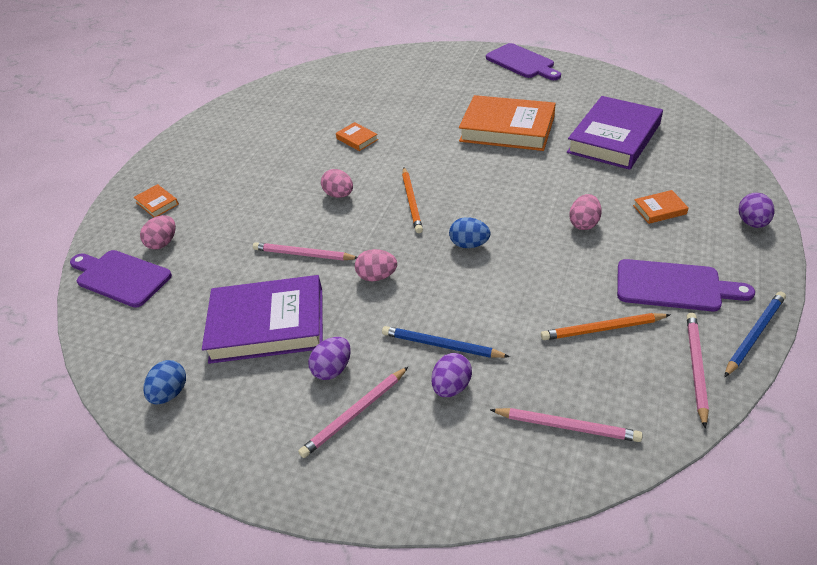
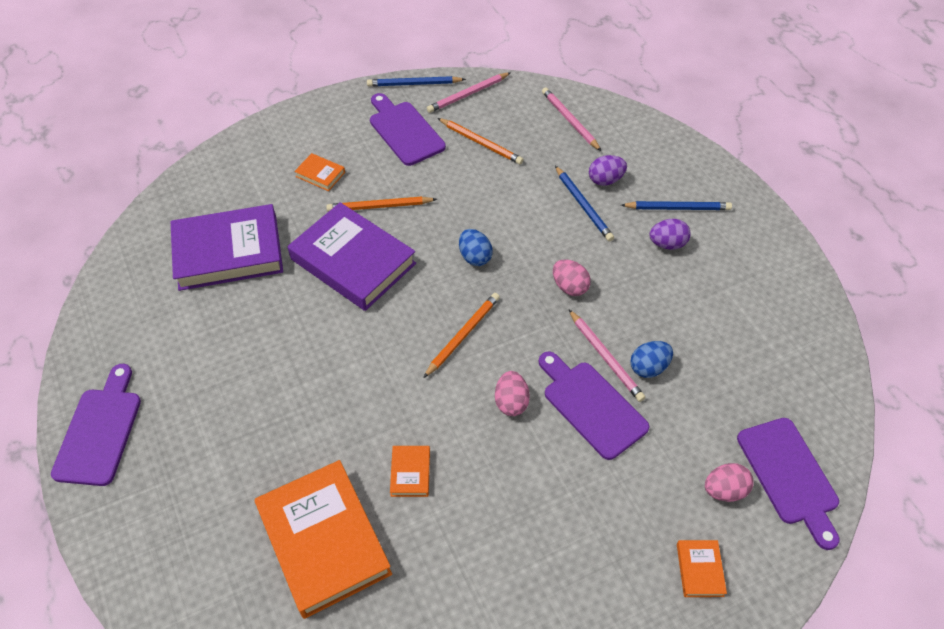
camera: 140 degrees left, 10 degrees up
(170, 393) = (794, 313): blue egg -> blue egg (648, 367)
(267, 324) = (686, 313): purple book -> purple book (353, 261)
(287, 225) = (591, 406): none -> purple cutting board
(355, 413) = (677, 208): pink pencil -> blue pencil
(507, 129) = (275, 344): orange book -> orange book (323, 541)
(584, 223) = (380, 206): pink egg -> orange pencil
(752, 223) = (292, 124): purple egg -> none

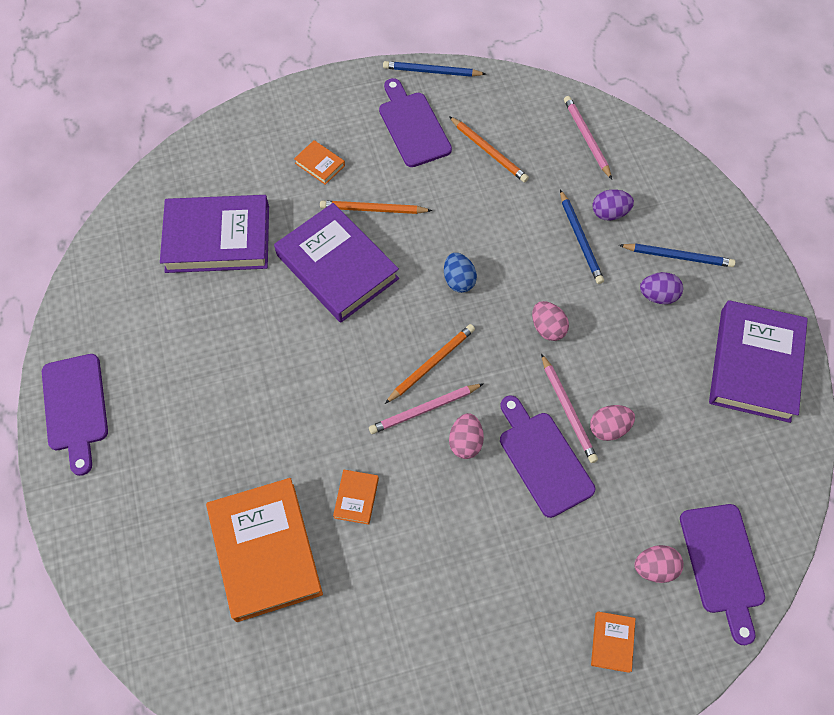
camera: 10 degrees right, 10 degrees up
(100, 431) = (75, 407): purple cutting board -> purple cutting board turned 150 degrees clockwise
(468, 94) = (486, 92): pink pencil -> pink pencil (424, 409)
(648, 367) = (608, 428): blue egg -> pink egg
(772, 290) = (754, 364): none -> purple book

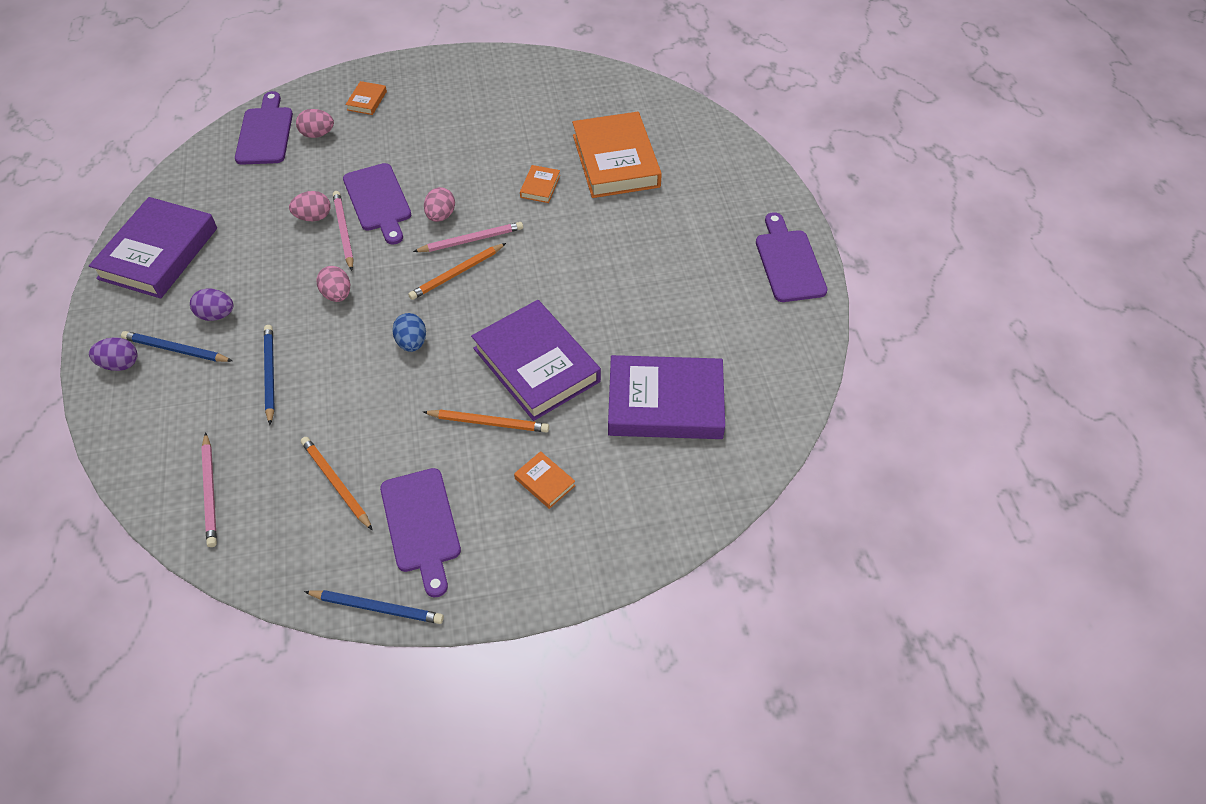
camera: 175 degrees left, 10 degrees down
(609, 213) = (226, 399): purple egg -> purple egg (120, 364)

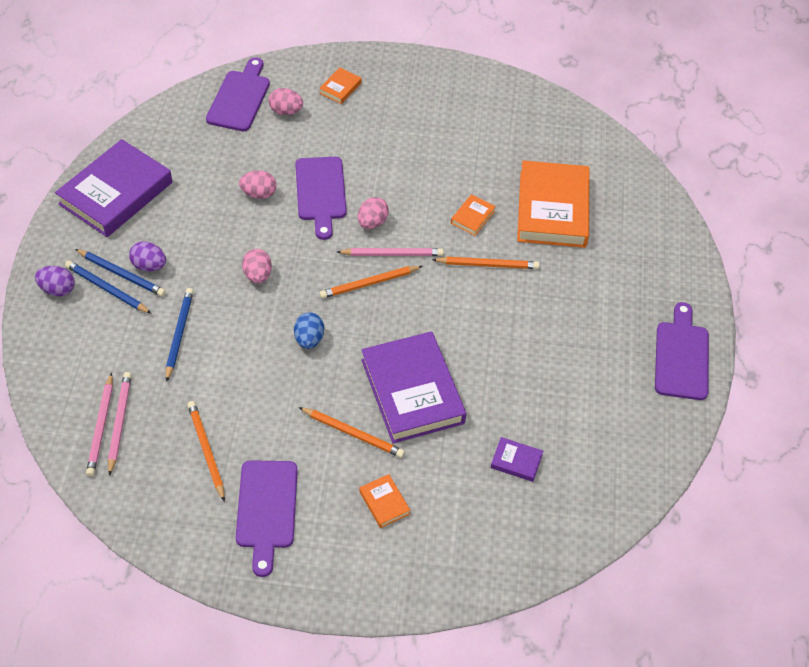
camera: 15 degrees right, 0 degrees up
(344, 232) = (281, 215): pink pencil -> pink pencil (120, 423)
(376, 608) = (208, 570): blue pencil -> blue pencil (121, 274)
(570, 226) = (487, 265): none -> orange pencil
(665, 403) = (516, 461): purple book -> purple book, size x0.42

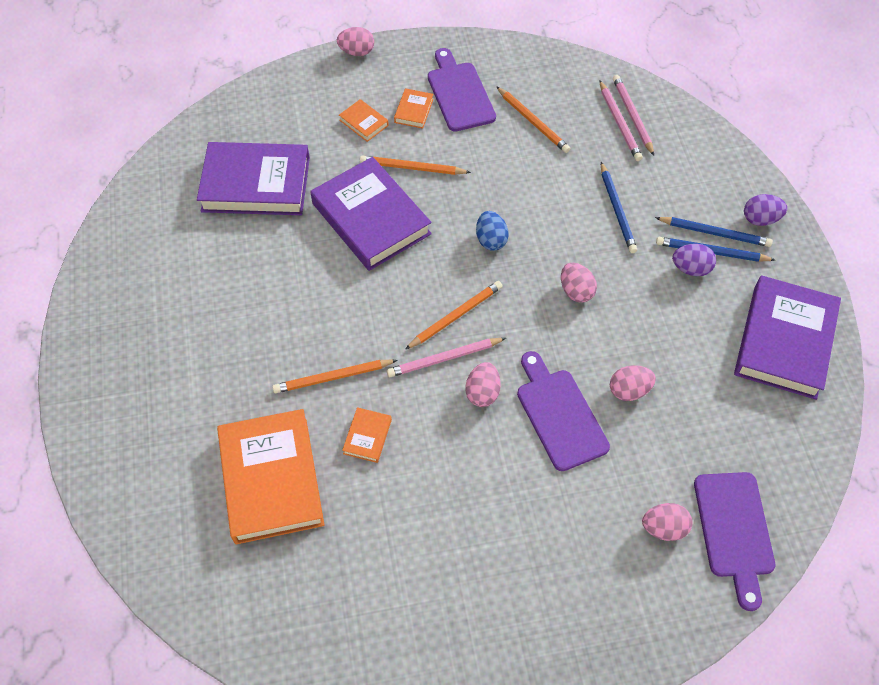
camera: 165 degrees right, 5 degrees up
(340, 88) = (613, 596): orange book -> orange book (413, 111)
(360, 606) = (357, 52): none -> pink egg
(516, 461) = (256, 184): purple book -> purple book, size x2.37
(681, 356) = (99, 330): purple cutting board -> none

